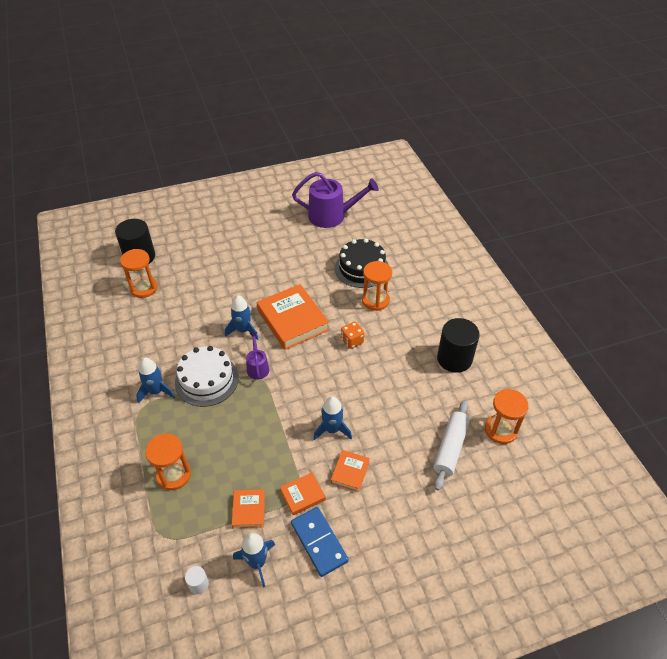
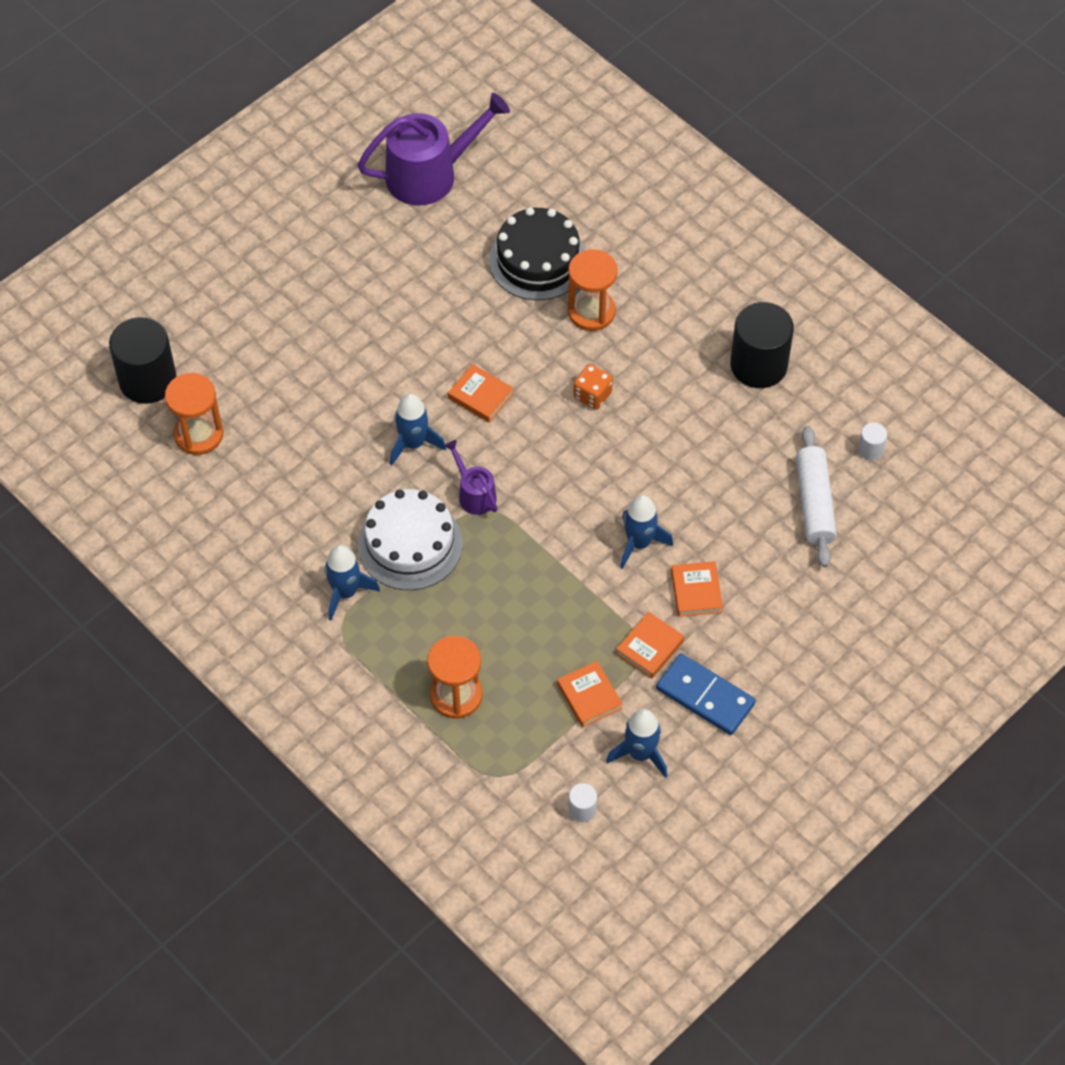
camera: 25 degrees left, 10 degrees up
(292, 320) = (480, 396): orange book -> orange book, size x0.49
(500, 430) = (870, 449): orange hourglass -> white cylinder

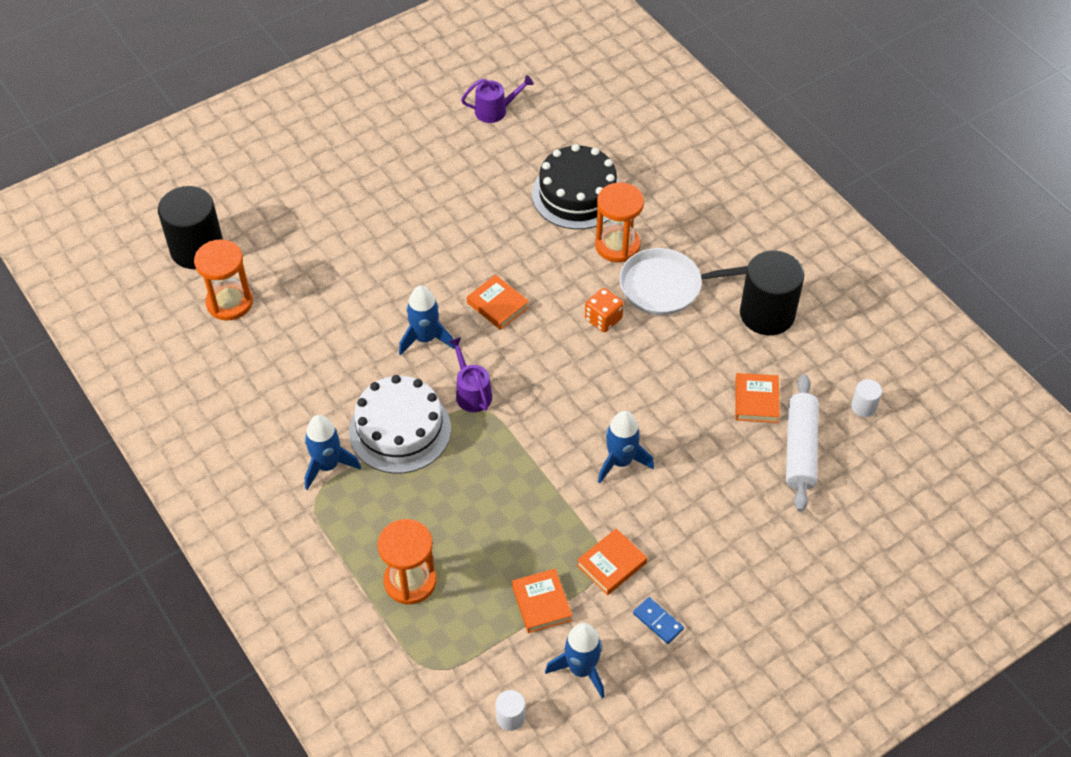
camera: 10 degrees right, 5 degrees down
(429, 174) = (495, 110): purple watering can -> purple watering can, size x0.50
(649, 350) = (665, 286): none -> white pan
(696, 591) = (668, 516): orange book -> orange book (756, 400)
(705, 696) = (658, 621): blue domino -> blue domino, size x0.52

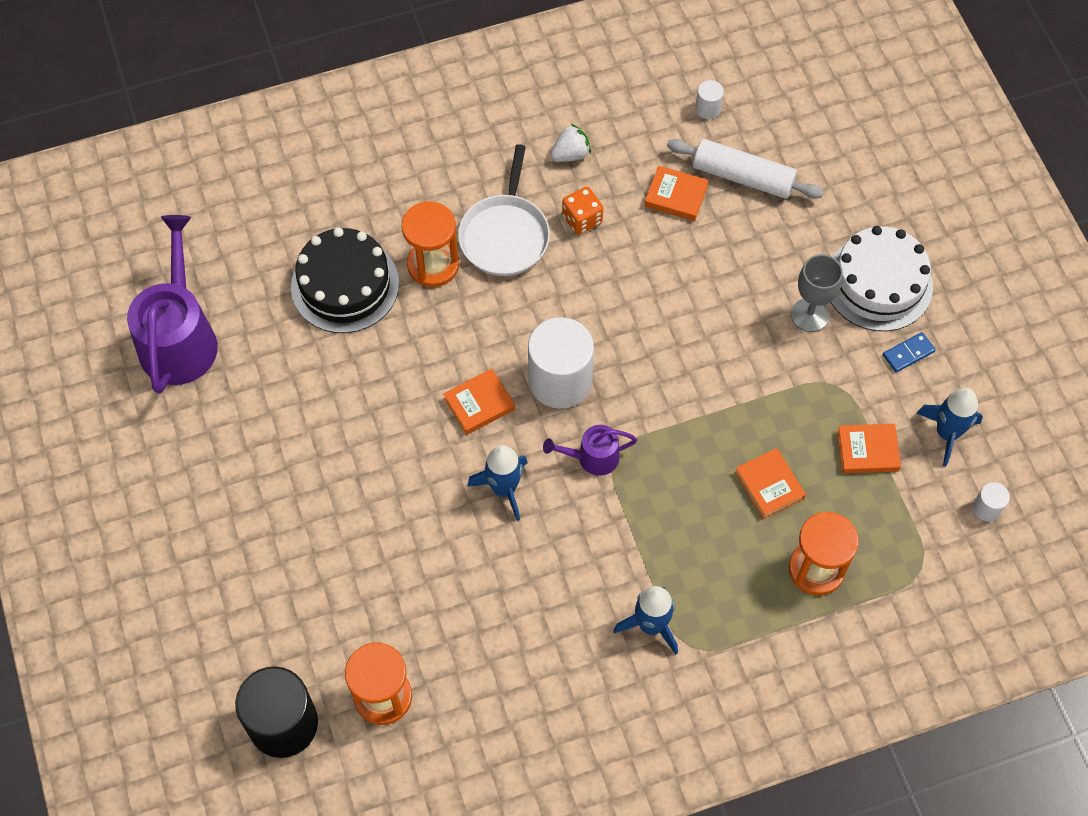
camera: 75 degrees left, 10 degrees up
(400, 430) = (622, 541): white cake -> white cake (878, 283)
(495, 110) = (179, 338): purple watering can -> purple watering can, size x1.99
(537, 355) = (560, 381): none -> white cylinder
(603, 319) = (531, 305): orange dice -> orange dice (582, 219)
(611, 564) = (836, 377): orange book -> orange book (769, 485)
(620, 461) = (718, 337): blue rocket -> none
(670, 530) = (810, 315): none -> grey goblet
(767, 314) = (570, 154): black cylinder -> white strawberry

